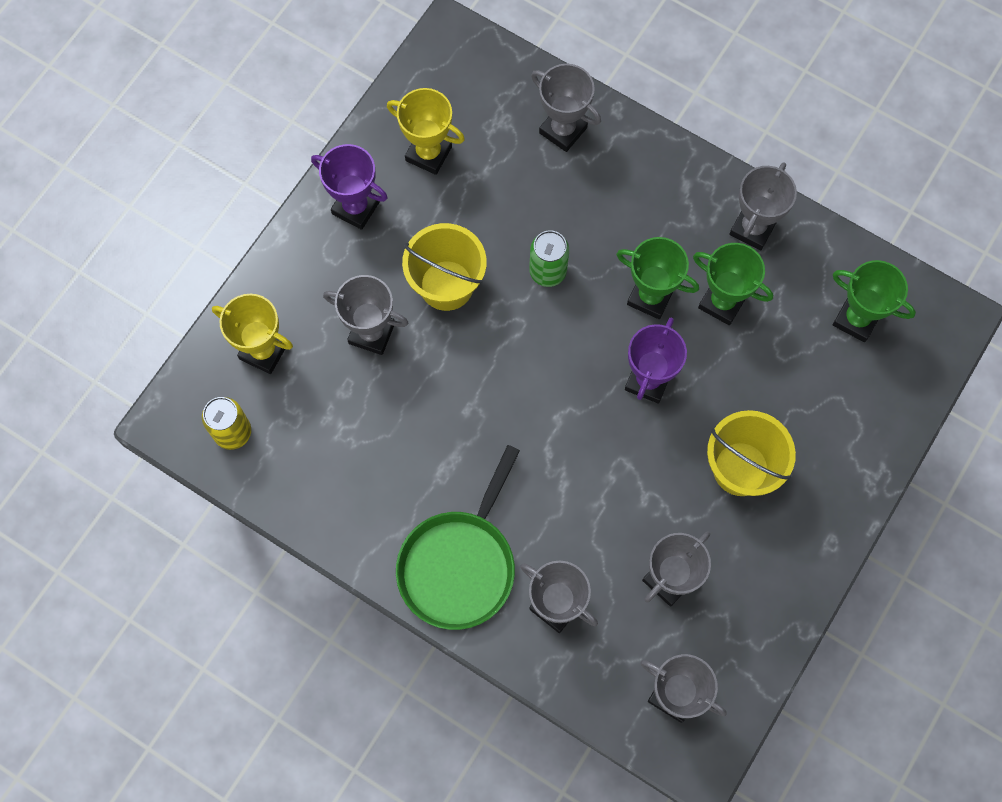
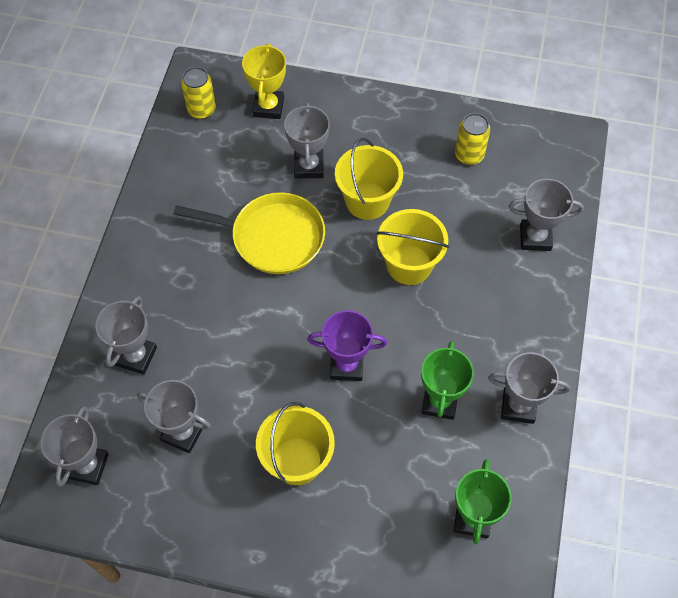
camera: 70 degrees right, 10 degrees down
(356, 208) = (403, 124): purple trophy -> none
(428, 154) = (469, 155): yellow trophy -> yellow can
(455, 406) = (272, 237): none -> yellow pan
(459, 564) = (149, 280): green pan -> none
(547, 271) = (409, 265): green can -> yellow bucket
(563, 130) = (535, 237): grey trophy -> grey trophy turned 75 degrees clockwise
(650, 297) = (420, 345): green trophy -> none

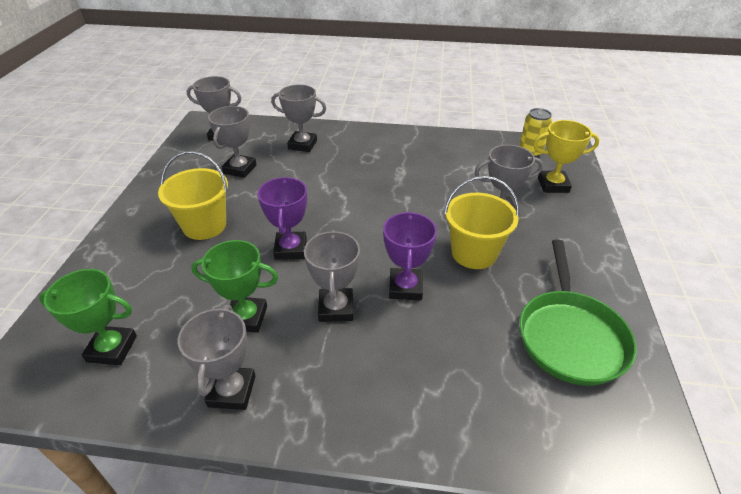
camera: 85 degrees right, 20 degrees down
(272, 237) = (416, 197): yellow pan -> none
(409, 265) = (405, 287): yellow bucket -> purple trophy
(469, 155) = (570, 336): yellow can -> green pan
(535, 237) = (470, 410): grey trophy -> grey trophy (336, 308)

